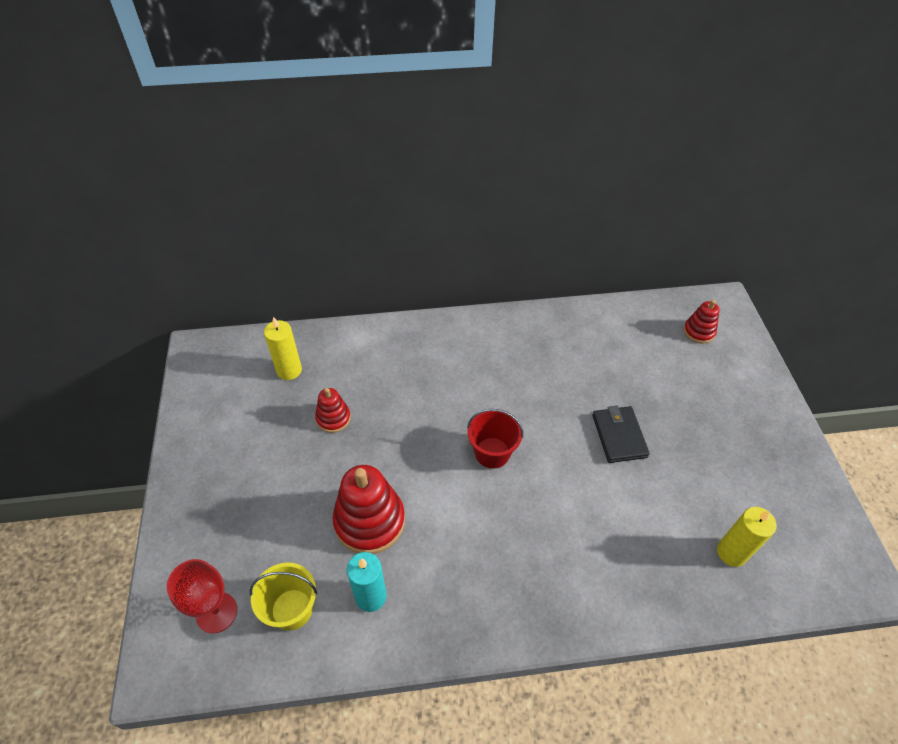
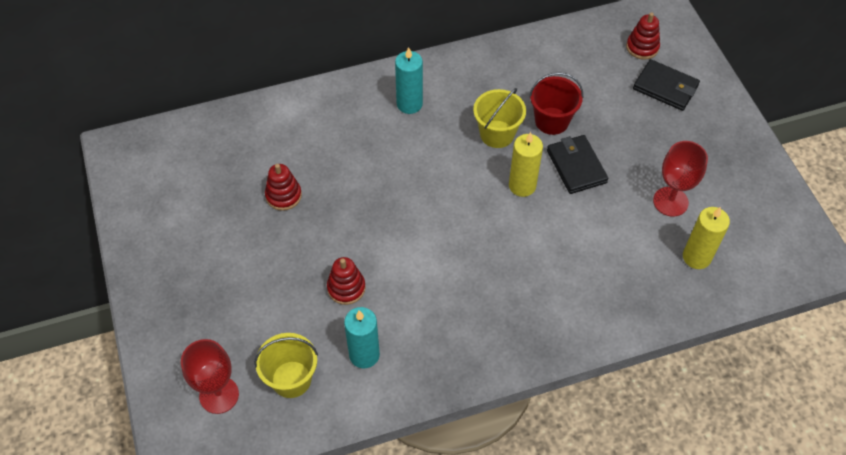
camera: 10 degrees left, 5 degrees up
(289, 370) = (223, 154): yellow candle -> yellow candle (522, 186)
(369, 521) = (346, 288): red stacking toy -> red stacking toy, size x0.54
(469, 351) = (409, 104): none -> turquoise candle
(492, 453) = (453, 203): red bucket -> red bucket (551, 121)
(546, 392) = (497, 134): none -> yellow bucket
(710, 488) = (670, 201): none -> red goblet
(717, 373) = (665, 87): none -> black wallet

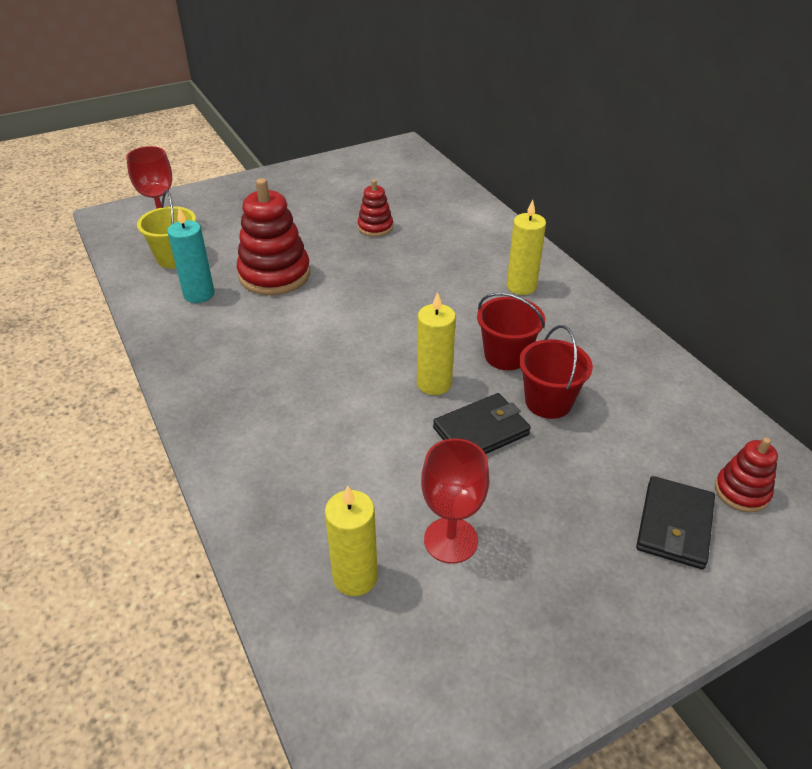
camera: 80 degrees right, 15 degrees down
(346, 288) = (274, 275): red stacking toy -> red stacking toy, size x1.85
(409, 104) = (521, 286): turquoise candle -> yellow candle
(497, 134) = (506, 356): yellow bucket -> red bucket

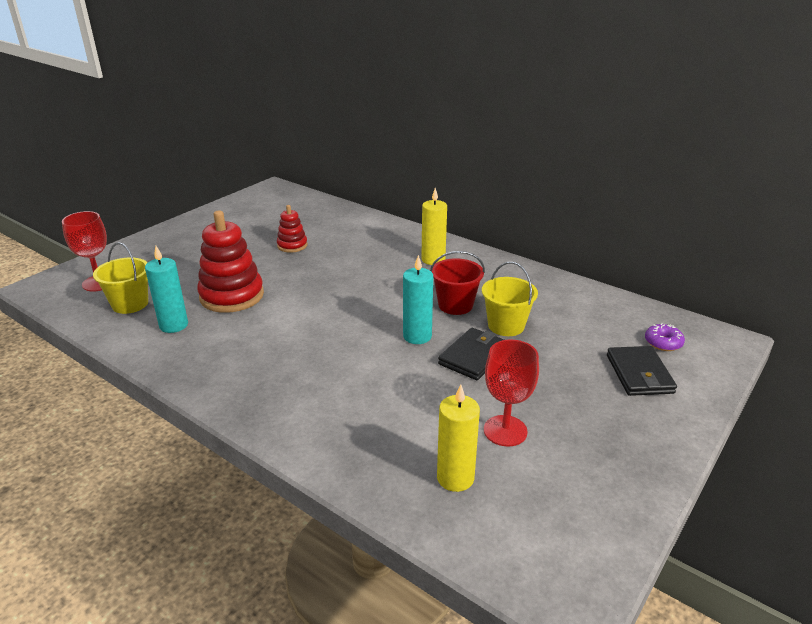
camera: 25 degrees left, 10 degrees down
(434, 383) = (417, 336): yellow candle -> turquoise candle
(548, 402) = (506, 326): red bucket -> yellow bucket
(741, 491) = (663, 343): red stacking toy -> purple donut

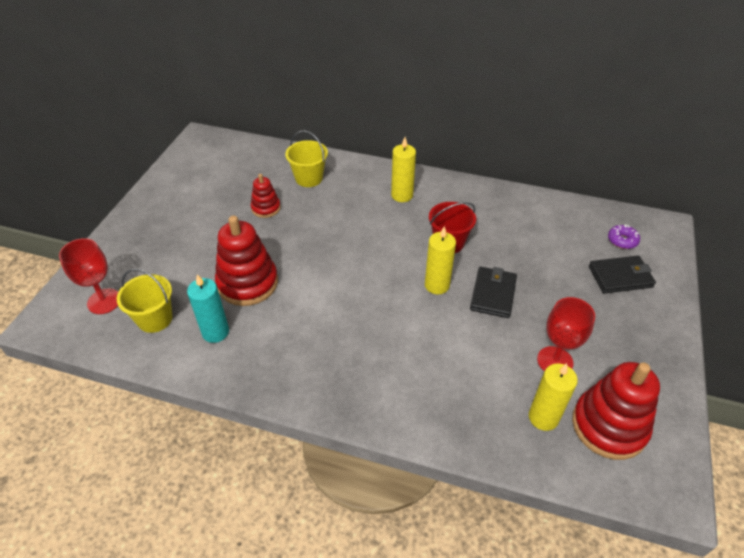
camera: 20 degrees left, 15 degrees up
(417, 336) = (437, 285): turquoise candle -> yellow candle
(506, 326) = (500, 254): yellow bucket -> yellow bucket (309, 178)
(531, 508) = (609, 426): none -> red stacking toy
(639, 374) = (620, 277): black wallet -> black wallet turned 75 degrees counterclockwise

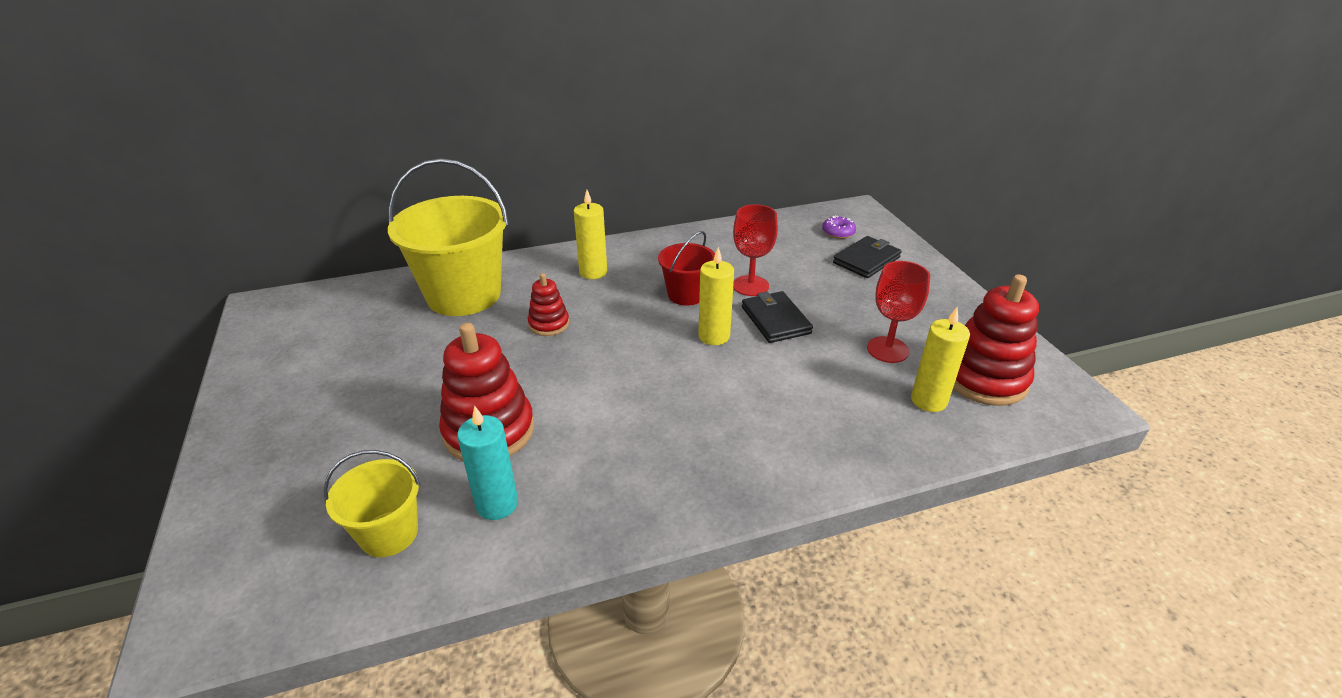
camera: 35 degrees left, 10 degrees down
(104, 301) = (280, 553): red goblet -> red goblet (750, 286)
(266, 208) = (435, 344): red stacking toy -> red stacking toy (549, 324)
(309, 178) = (464, 295): yellow bucket -> yellow bucket, size x1.91

